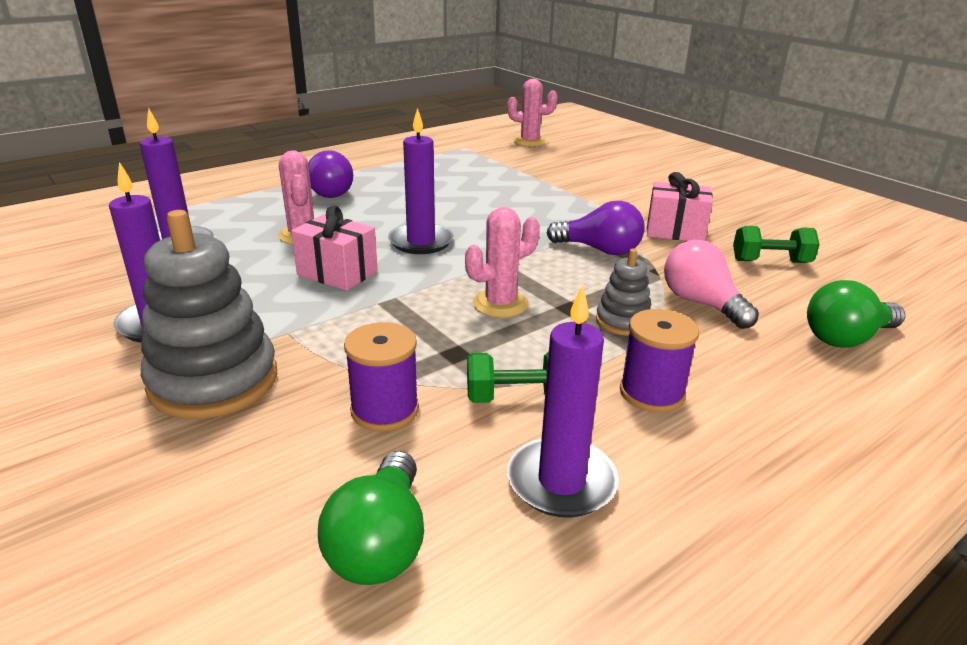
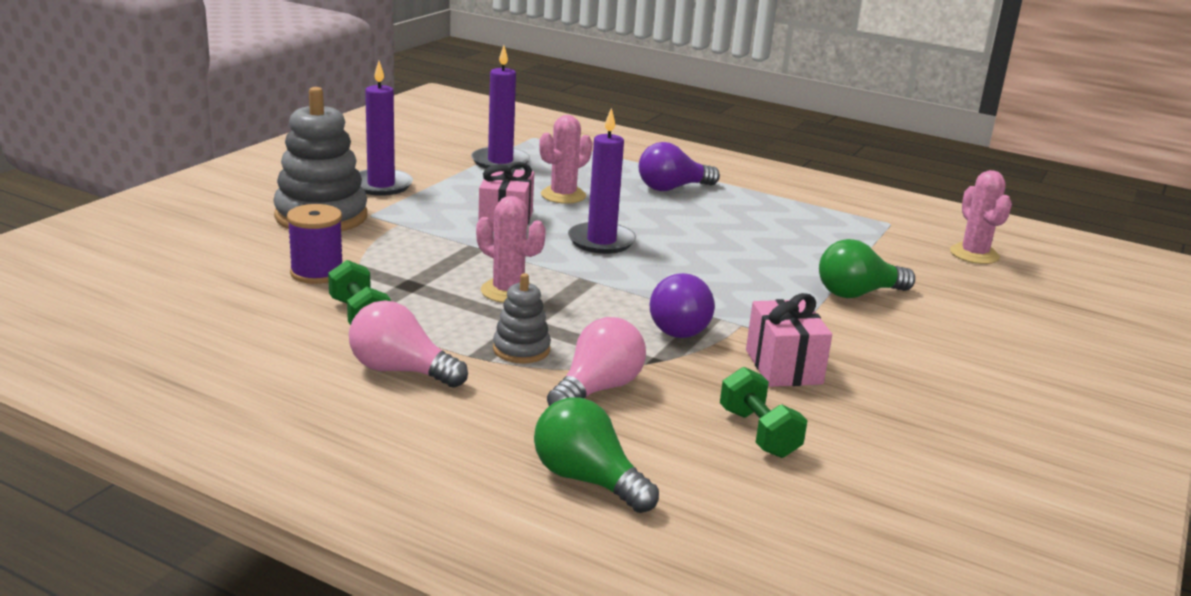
camera: 65 degrees right, 5 degrees down
(380, 543) = (181, 295): green light bulb -> green light bulb (857, 293)
(561, 481) = (262, 343): purple candle -> none
(652, 393) = (401, 371): purple spool -> pink light bulb

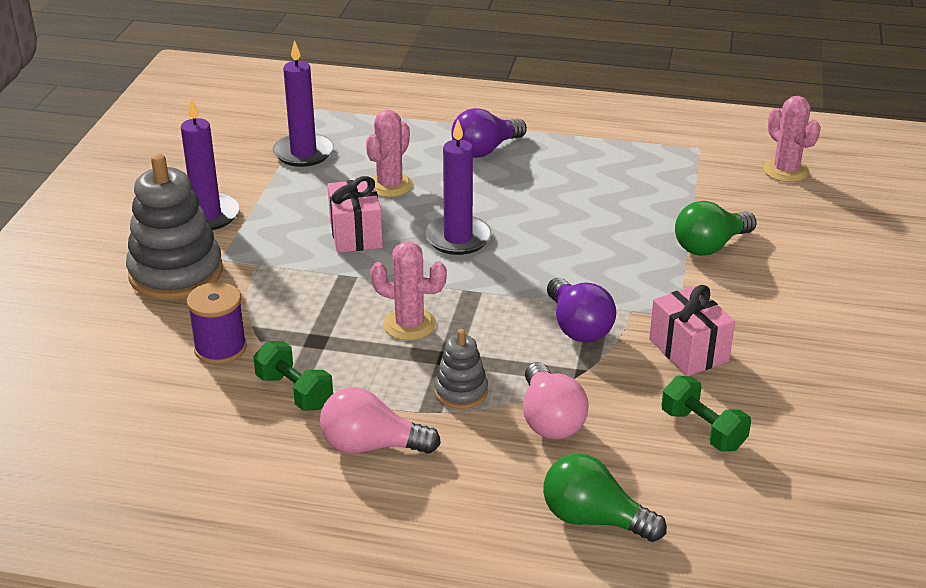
camera: 15 degrees left, 10 degrees up
(597, 389) = (550, 419): pink light bulb -> pink light bulb turned 150 degrees clockwise

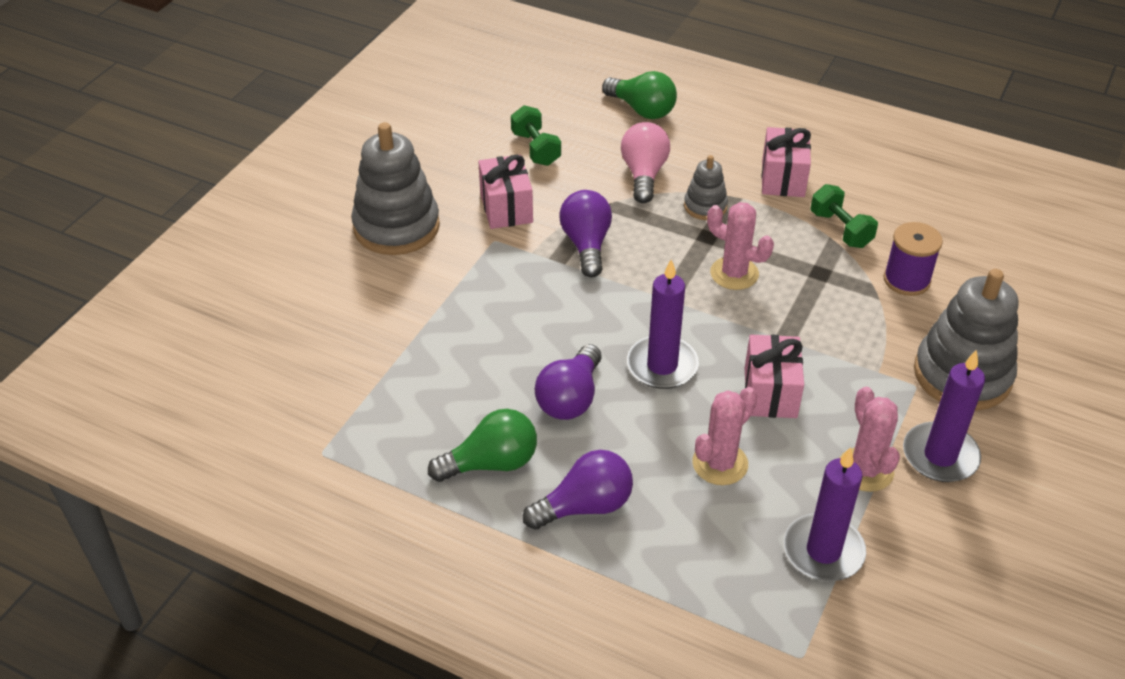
camera: 165 degrees left, 10 degrees up
(371, 446) = (783, 178): pink light bulb -> pink gift
(528, 205) = (570, 398): none -> purple light bulb
(710, 246) = (414, 307): green light bulb -> green light bulb (491, 463)
(786, 171) = (254, 393): pink cactus -> pink cactus (865, 470)
(789, 311) = (396, 227): none -> grey stacking toy

